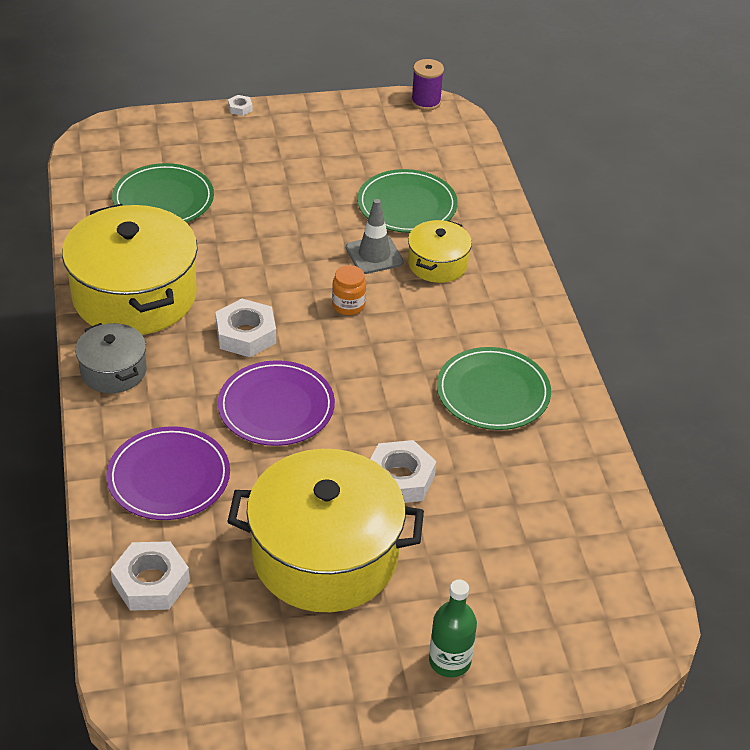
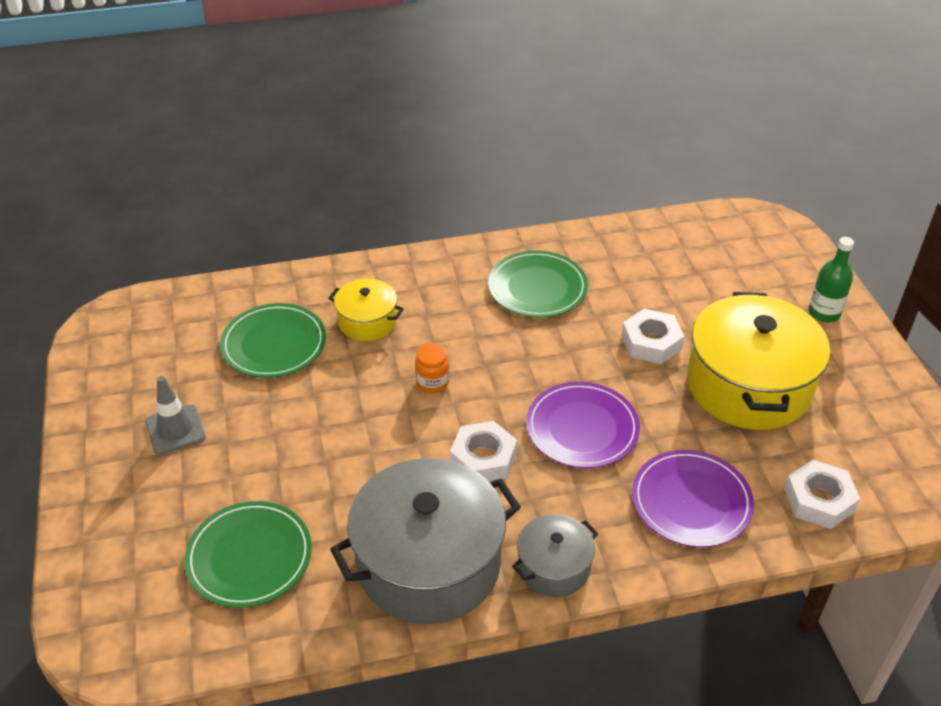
camera: 90 degrees left, 0 degrees up
(135, 295) = (428, 563): yellow pot -> grey pot
(240, 108) = (65, 497): white nut -> none
(374, 255) = (354, 366): grey traffic cone -> grey traffic cone (175, 430)
(426, 102) = (89, 332): purple spool -> none

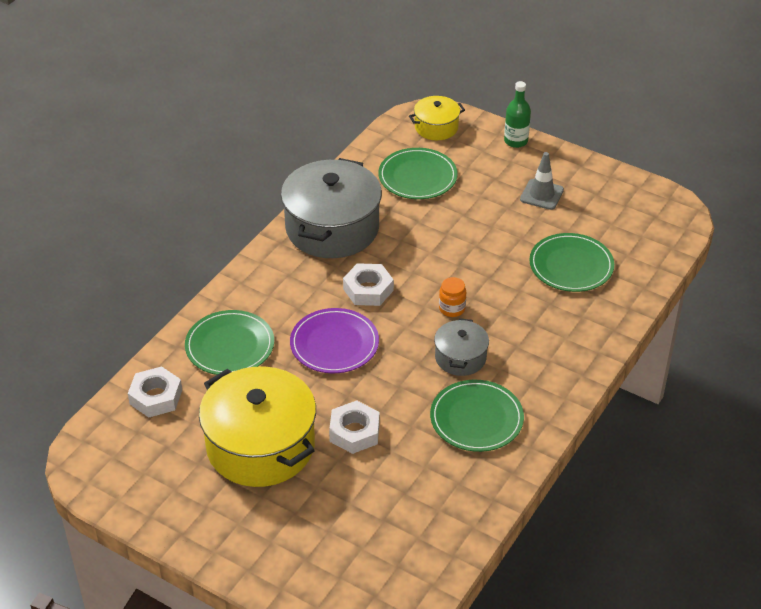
camera: 135 degrees right, 0 degrees up
(367, 321) = (543, 316): yellow pot -> yellow pot (436, 127)
(554, 567) = (269, 266): grey pot -> grey pot (460, 357)
(691, 501) = (230, 346): purple plate -> green plate
(824, 313) = (257, 551): green bottle -> green bottle (516, 141)

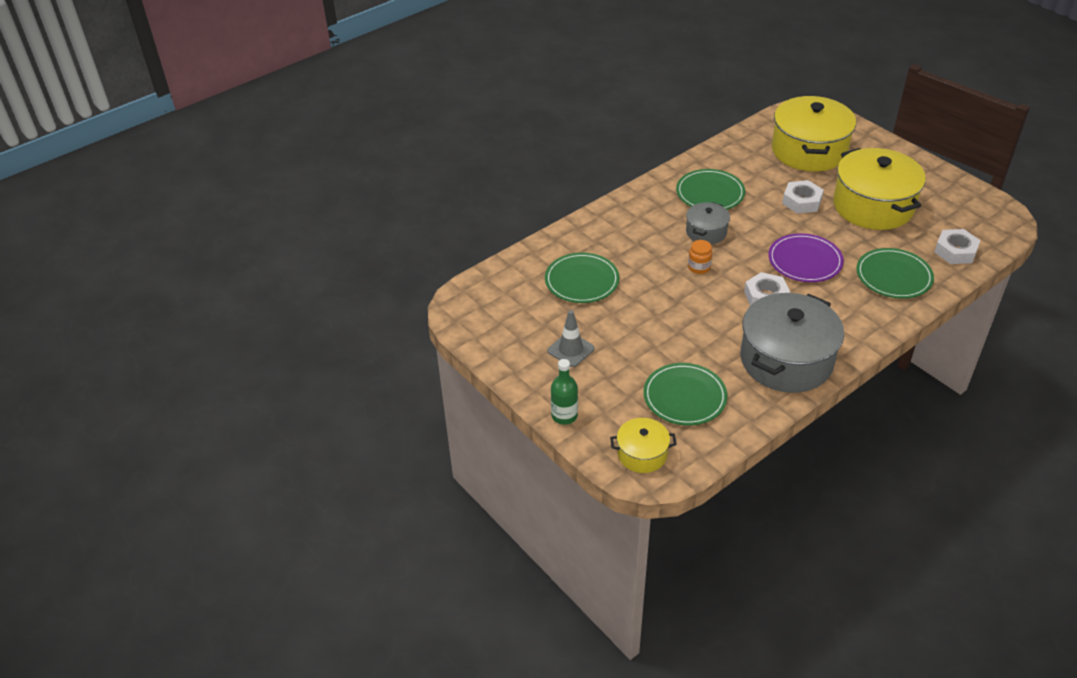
camera: 160 degrees left, 0 degrees up
(362, 531) = (809, 150): none -> yellow pot

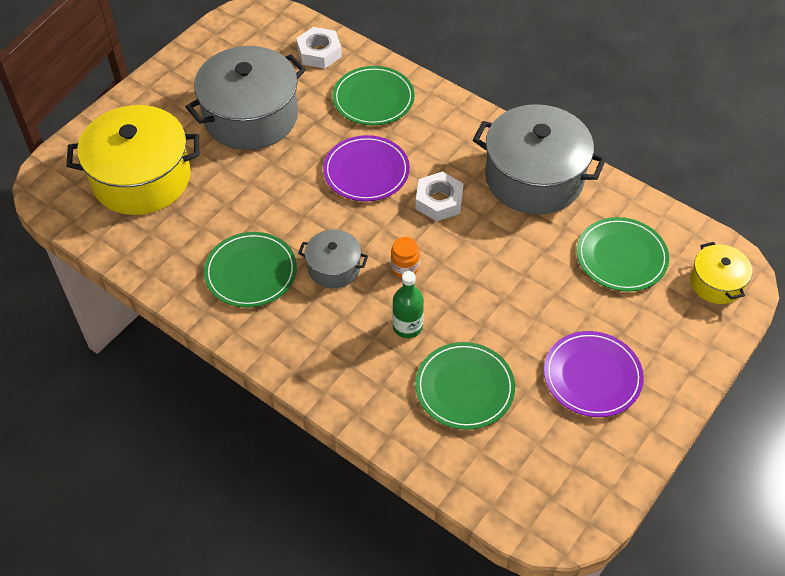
camera: 105 degrees left, 10 degrees up
(564, 415) = (696, 362): green bottle -> green bottle (407, 327)
(571, 350) = (592, 376): grey traffic cone -> purple plate
(801, 201) = (253, 179): white nut -> none
(873, 206) = (251, 116): yellow pot -> grey pot

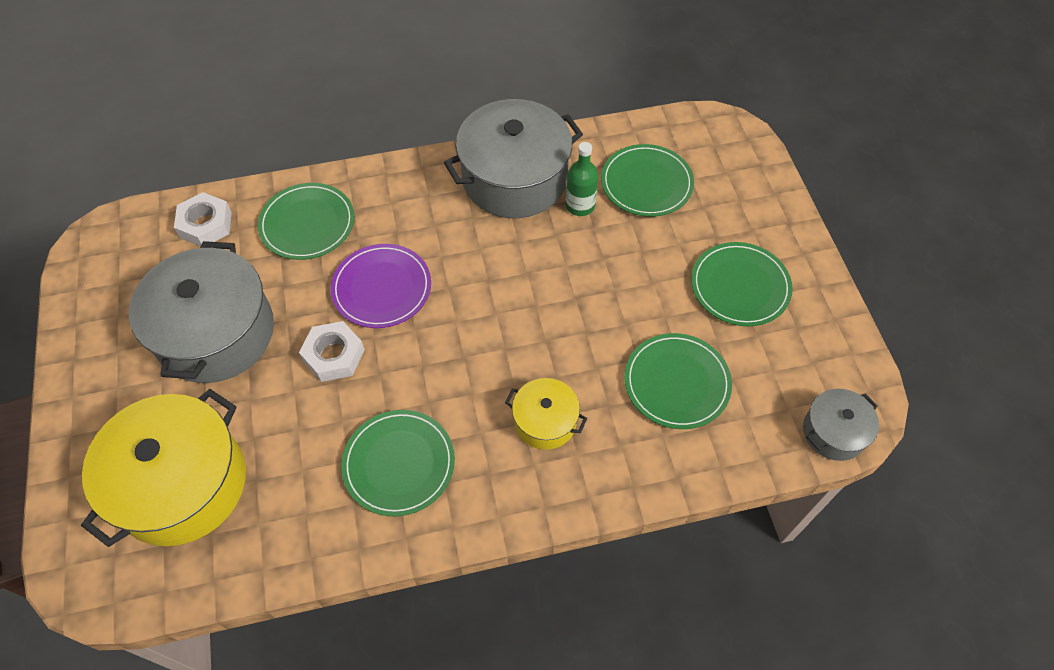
camera: 50 degrees left, 5 degrees up
(334, 267) = (461, 390): grey pot -> grey pot (833, 432)
(404, 267) = (515, 336): orange jar -> none
(407, 327) = (578, 379): green bottle -> green bottle (580, 206)
(439, 201) = (470, 259): white nut -> white nut (334, 355)
(592, 376) = (740, 286): purple plate -> green plate
(716, 283) = (723, 147): yellow pot -> yellow pot (545, 421)

